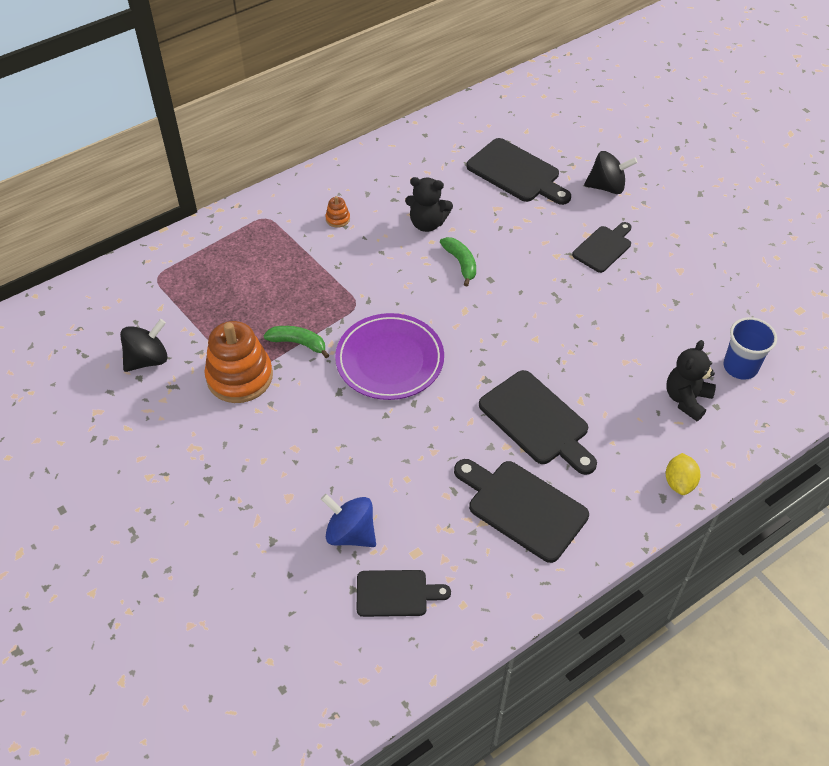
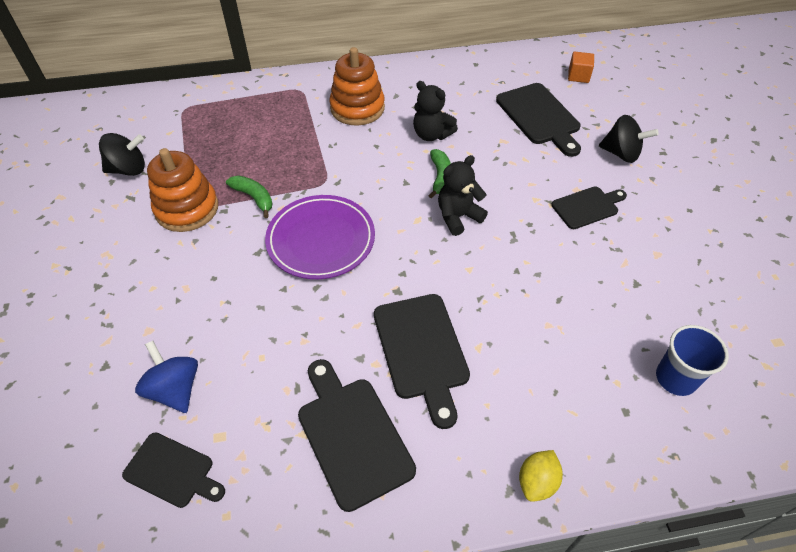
camera: 25 degrees right, 0 degrees up
(337, 219) = (357, 108): orange stacking toy -> orange stacking toy, size x2.40
(529, 118) = (578, 76): none -> orange cube
(686, 399) = (595, 390): black teddy bear -> black teddy bear (458, 217)

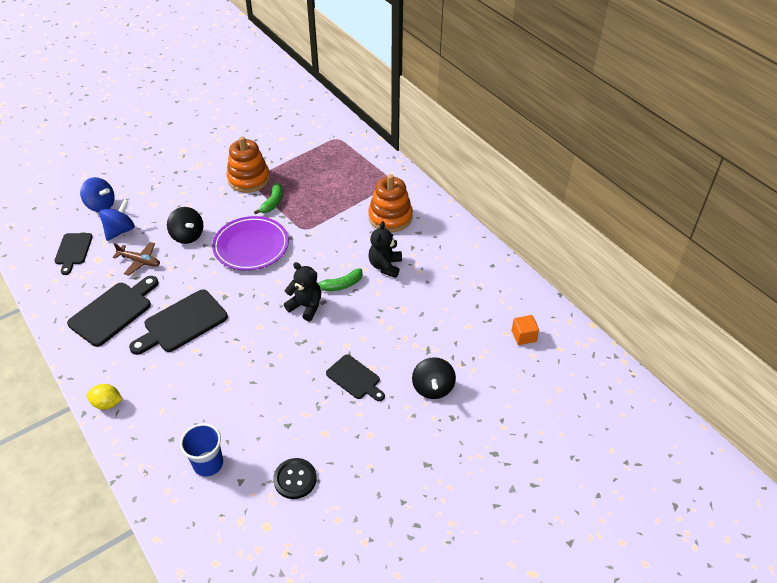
camera: 65 degrees right, 5 degrees down
(90, 405) = (101, 205): none -> blue spinning top
(128, 169) = (268, 141): black spinning top -> black spinning top (187, 236)
(264, 376) = (140, 261): none -> brown plane
(540, 117) = (448, 323): black cutting board -> none
(716, 298) = (295, 479): none -> black button

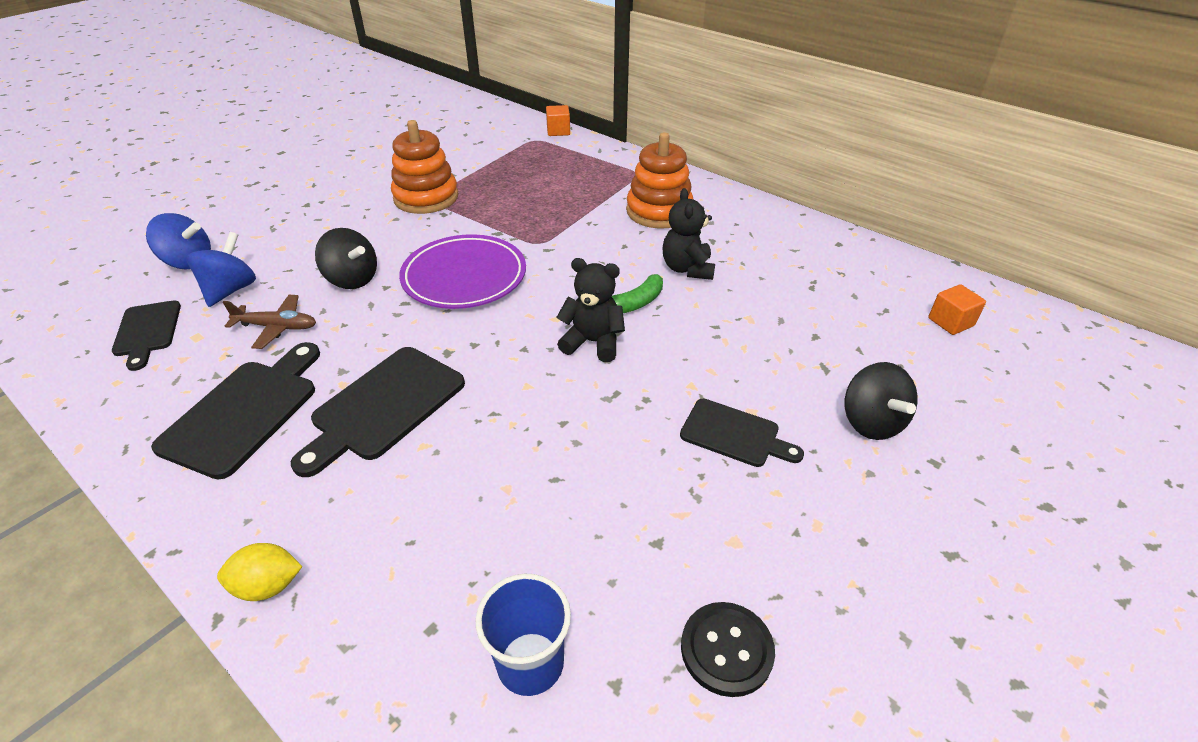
camera: 15 degrees left, 5 degrees down
(272, 203) = (475, 219): green banana -> none
(356, 133) = (558, 131): none -> orange cube

